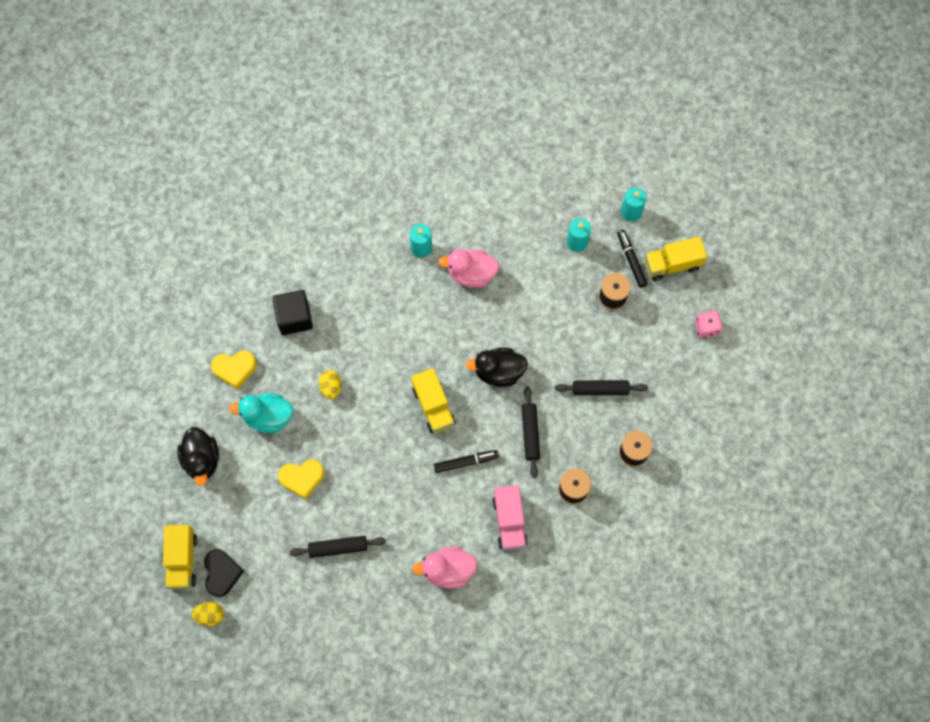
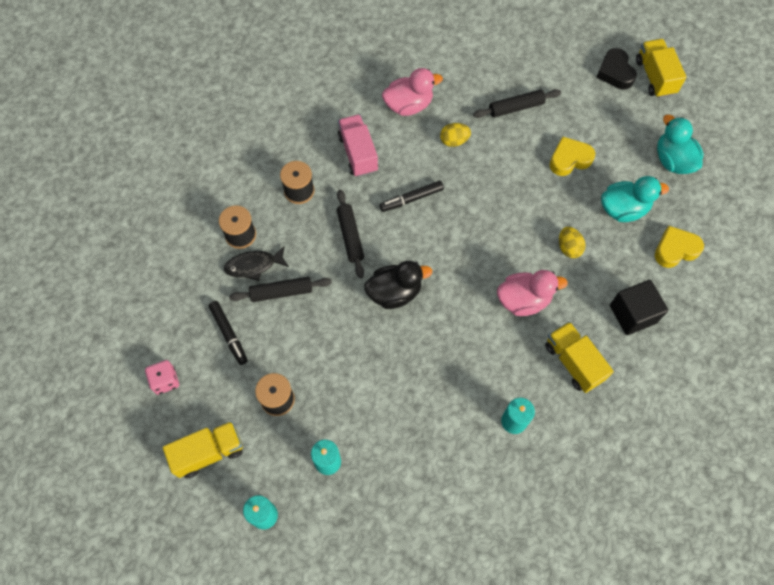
camera: 170 degrees right, 5 degrees down
(202, 460) = (673, 160): black duck -> turquoise duck
(210, 615) = (612, 41): yellow egg -> yellow egg (454, 141)
(433, 406) = (456, 246): yellow truck -> yellow truck (573, 362)
(471, 274) = (447, 399): pink duck -> pink duck (523, 300)
(623, 419) = (254, 265): none -> black fish
(631, 260) = (259, 449): black marker -> black marker (229, 334)

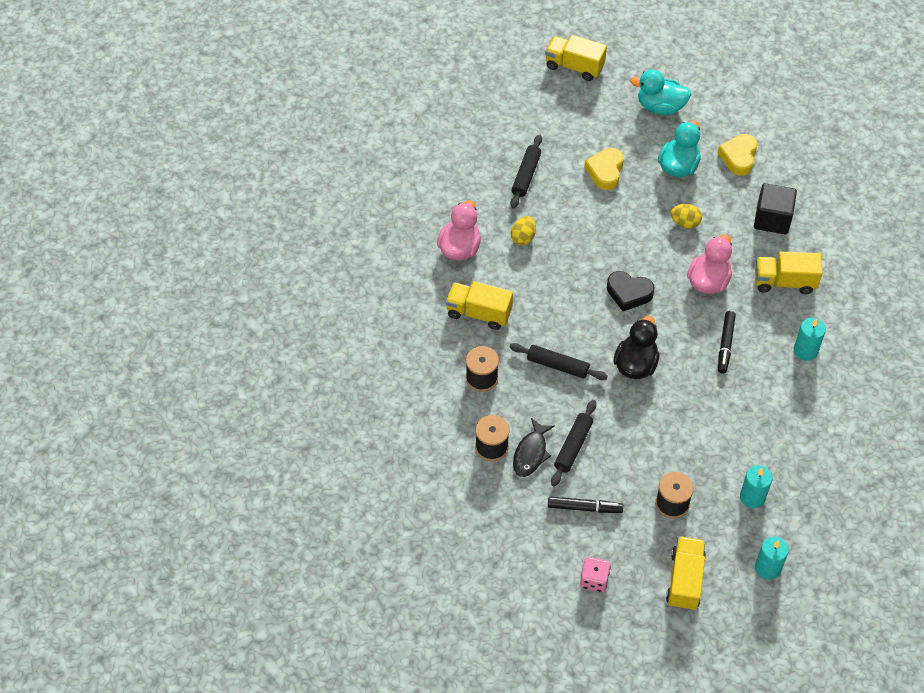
camera: 55 degrees left, 10 degrees down
(358, 153) = (479, 313): pink truck -> yellow truck
(411, 199) = (556, 301): black marker -> black marker (725, 345)
(615, 72) = (548, 89): black heart -> black heart (629, 293)

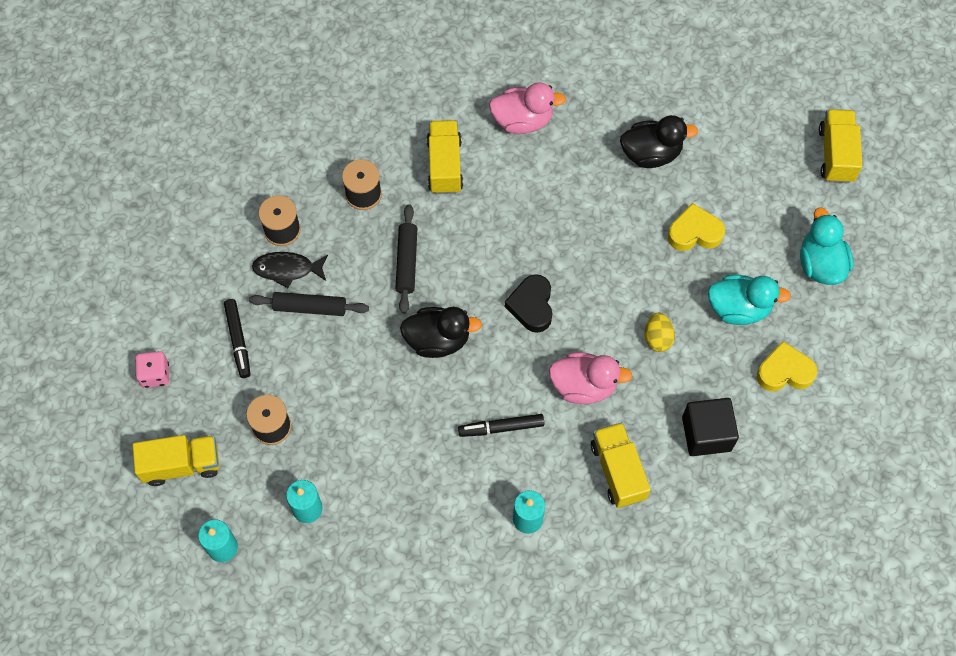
camera: 70 degrees right, 10 degrees up
(523, 237) = (563, 177): yellow egg -> none
(526, 175) = (651, 153): black rolling pin -> black duck

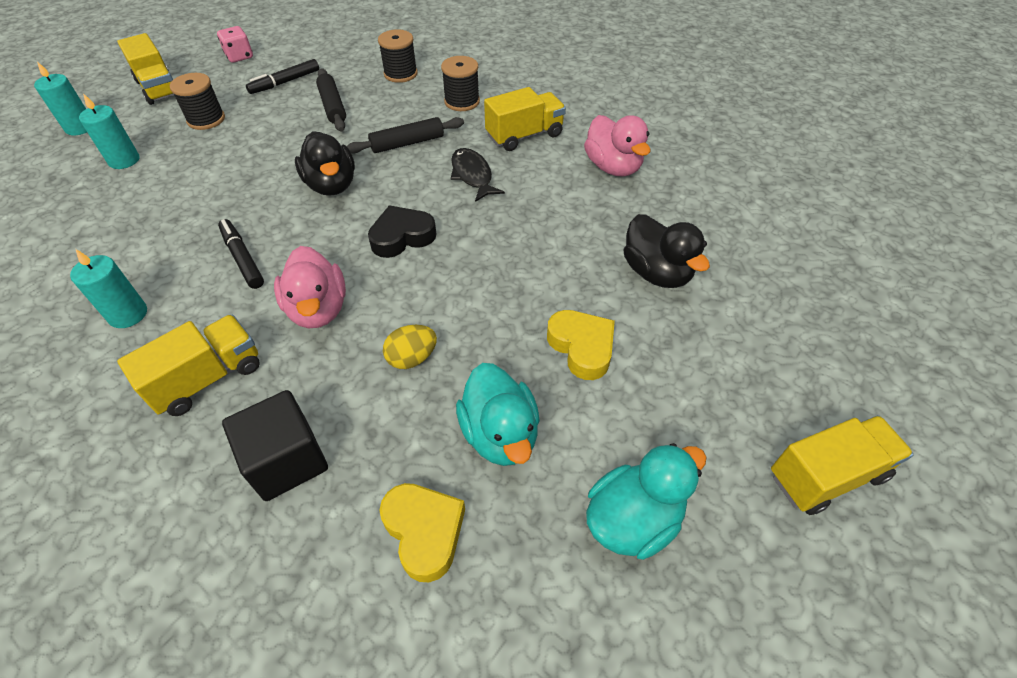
camera: 65 degrees right, 15 degrees down
(287, 269) = (364, 86): black fish -> black fish (472, 175)

